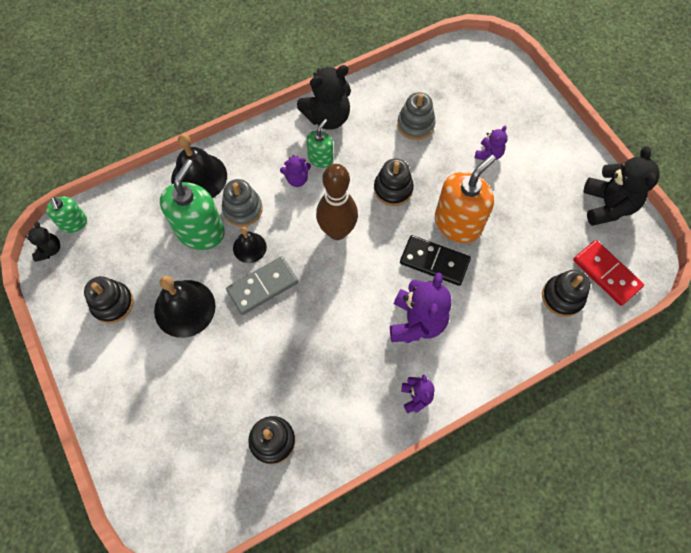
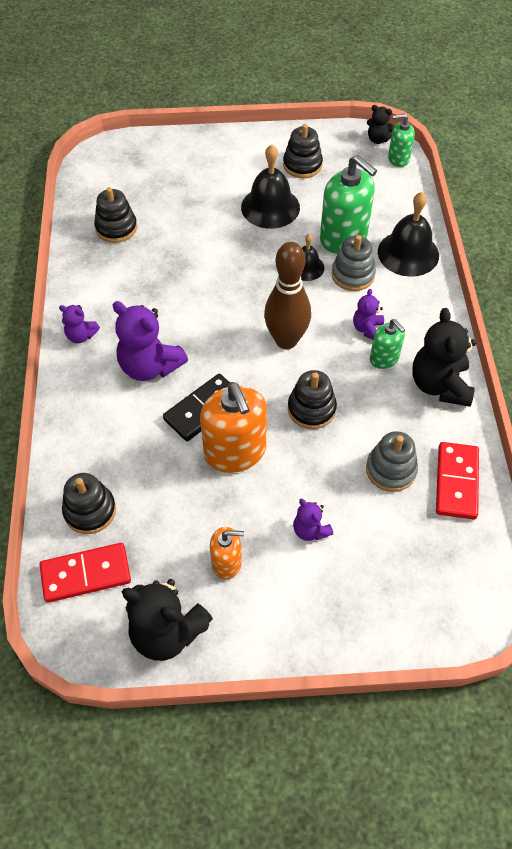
camera: 115 degrees right, 10 degrees down
(262, 286) = (259, 264): grey domino -> none
(403, 86) = (456, 482): none -> red domino
(542, 192) = (226, 562): none -> orange soap dispenser

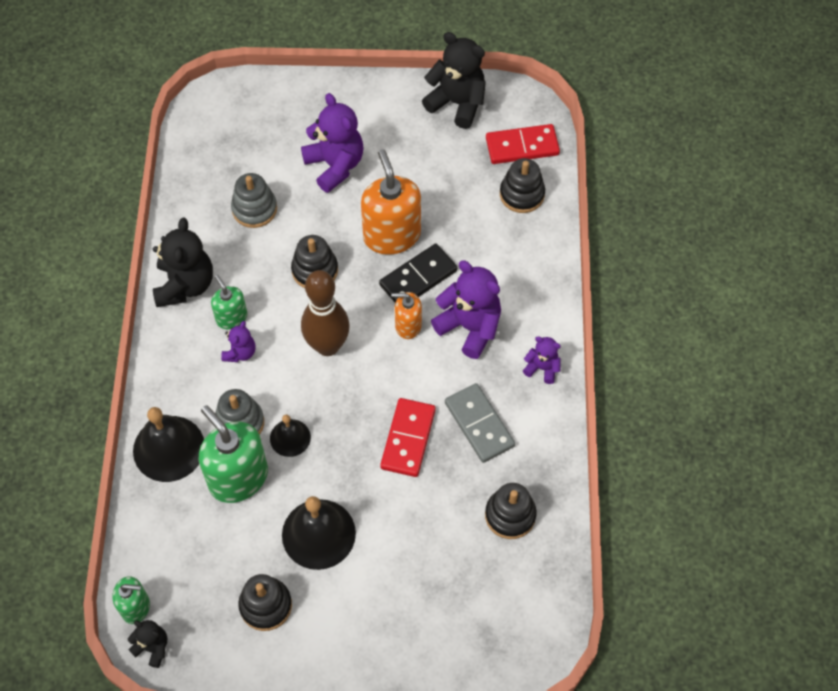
camera: 175 degrees left, 5 degrees up
(141, 288) = (479, 424): none -> grey domino
(226, 562) = (407, 146): orange soap dispenser -> orange soap dispenser (408, 325)
(310, 530) = (335, 165): purple teddy bear -> purple teddy bear, size x1.90
(456, 482) = (199, 194): red domino -> red domino (408, 439)

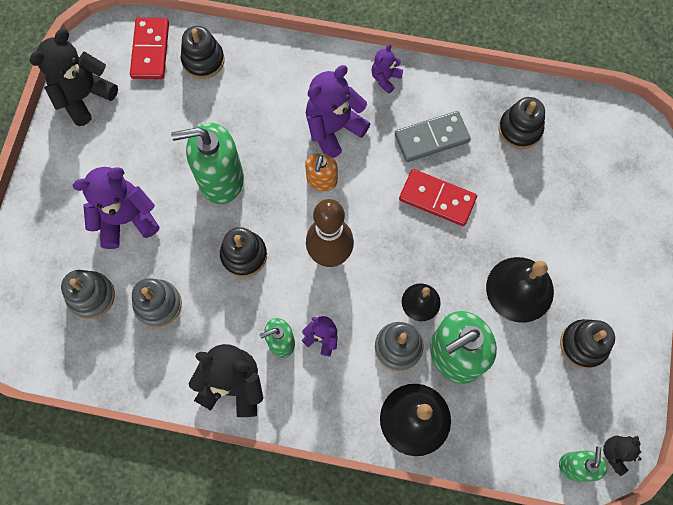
camera: 80 degrees left, 10 degrees up
(255, 155) = (91, 296): none -> grey stacking toy
(392, 235) = (221, 179): orange soap dispenser -> green soap dispenser
(418, 277) = (272, 163): black domino -> none

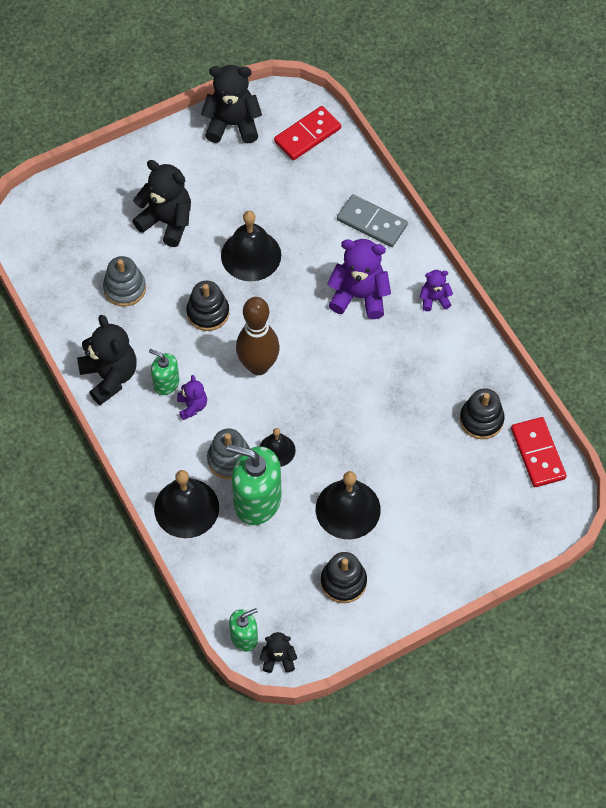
camera: 50 degrees right, 10 degrees down
(91, 296) = (94, 245): grey stacking toy -> none
(126, 219) = (167, 222): purple teddy bear -> black teddy bear
(203, 60) = (332, 173): black stacking toy -> none
(221, 179) = (251, 255): green soap dispenser -> black bell
(322, 180) = (311, 319): orange soap dispenser -> none
(432, 138) = (415, 365): grey domino -> grey domino (371, 223)
(437, 199) = (368, 404): red domino -> red domino (537, 453)

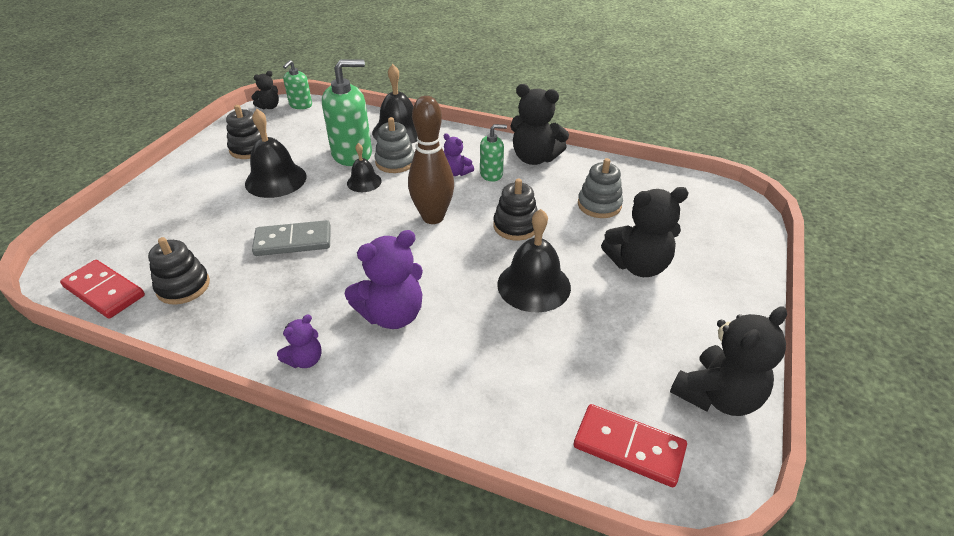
camera: 140 degrees right, 20 degrees down
(307, 135) = (628, 447): red domino -> red domino turned 75 degrees counterclockwise
(371, 223) = (446, 394): grey domino -> grey domino (293, 241)

